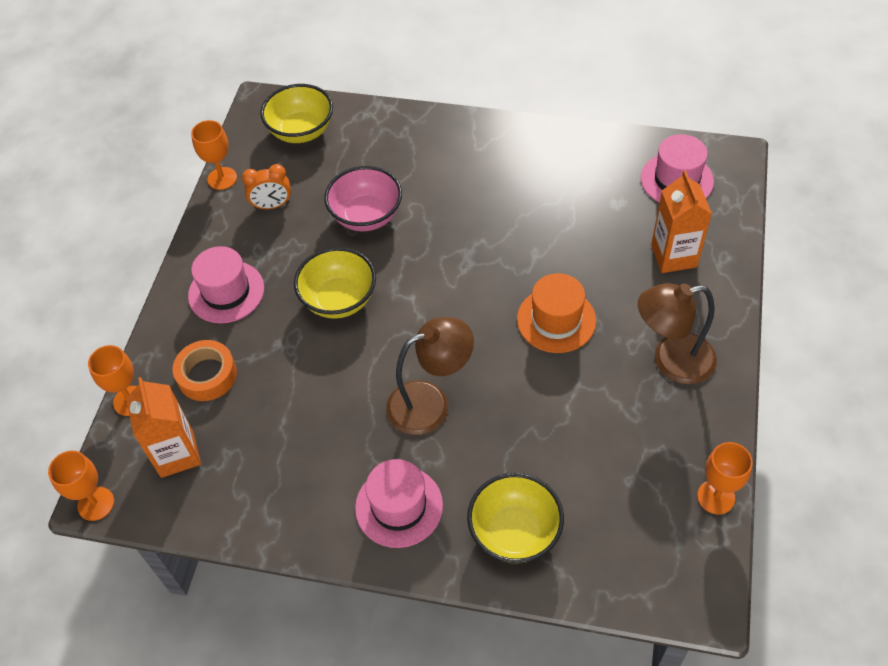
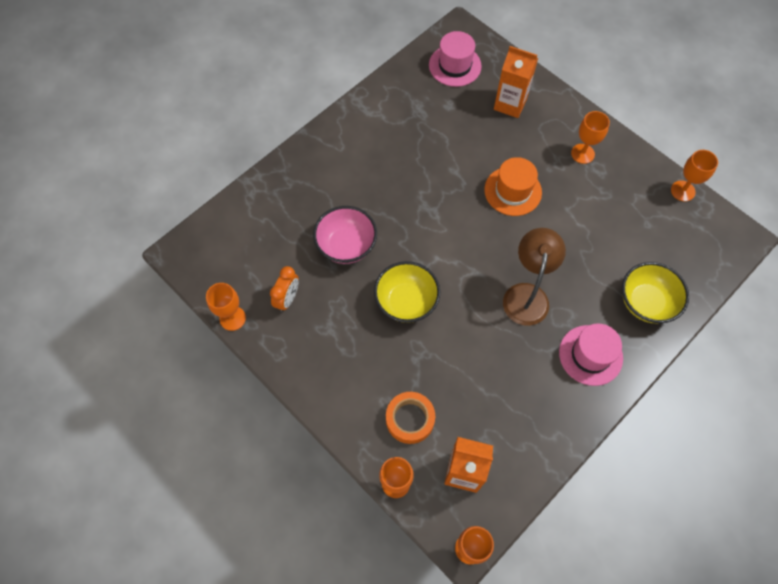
camera: 60 degrees left, 10 degrees up
(226, 292) = (344, 370): pink hat -> none
(301, 131) = (231, 242): yellow bowl -> none
(671, 361) = (582, 153): brown lamp -> orange goblet

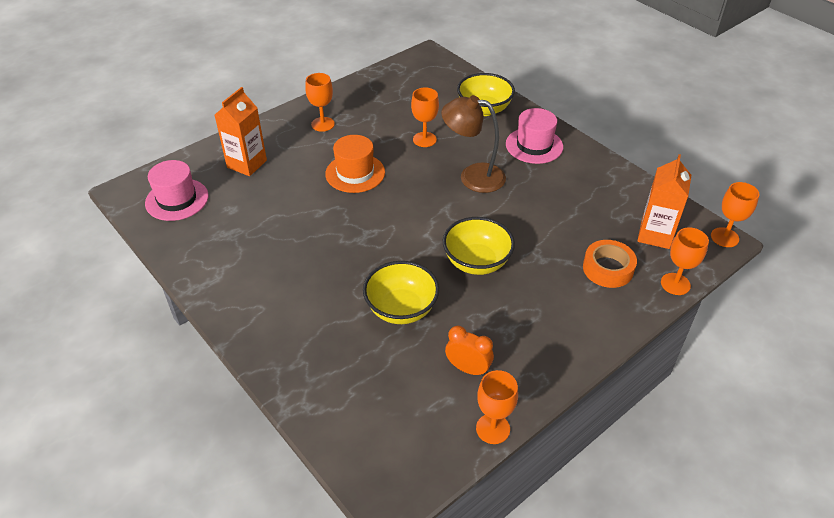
camera: 85 degrees left, 20 degrees down
(346, 246) = (401, 309): pink bowl -> yellow bowl
(683, 191) = (377, 75): orange goblet -> orange goblet (424, 139)

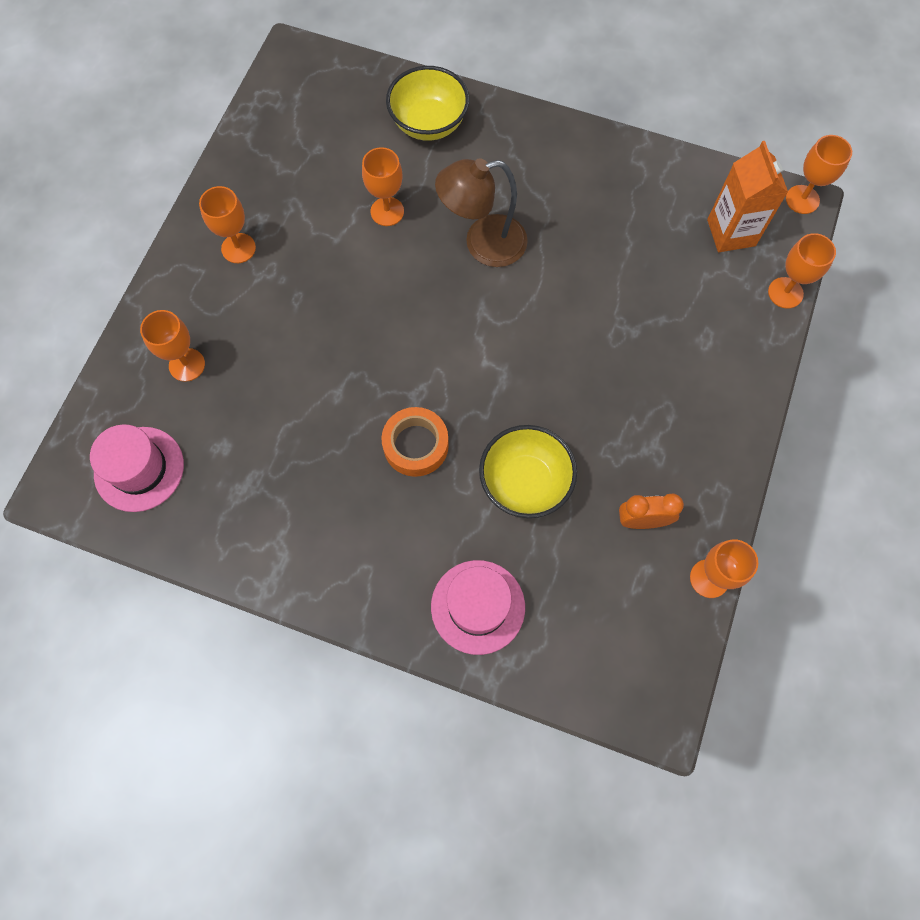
camera: 30 degrees left, 25 degrees up
(247, 164) = (187, 365): orange carton -> orange goblet
(355, 173) = (337, 310): orange hat -> none
(476, 262) = (565, 373): yellow bowl -> none
(534, 145) = (525, 157): pink hat -> pink hat (478, 607)
(608, 269) = (708, 308): orange tape -> orange tape (416, 445)

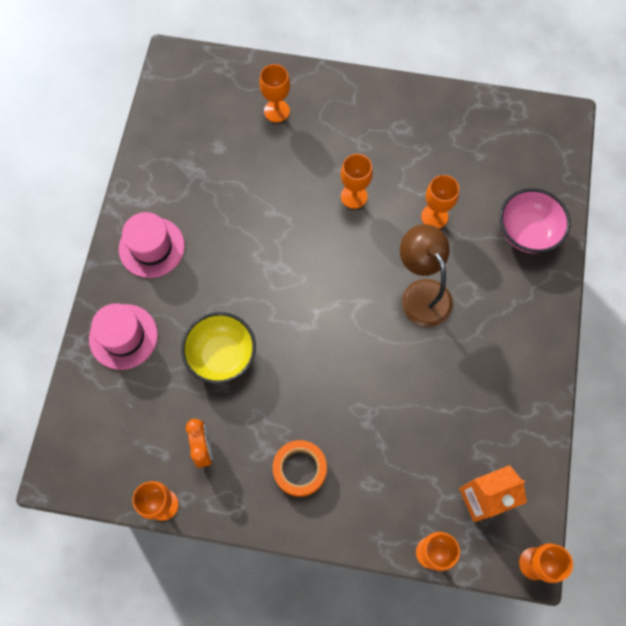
camera: 80 degrees right, 0 degrees up
(139, 469) = (195, 102): pink hat -> pink hat (151, 247)
(238, 248) = (377, 121): orange goblet -> orange goblet (354, 196)
(416, 445) = (239, 273): orange tape -> orange tape (300, 469)
(428, 123) = (527, 232): yellow bowl -> pink bowl

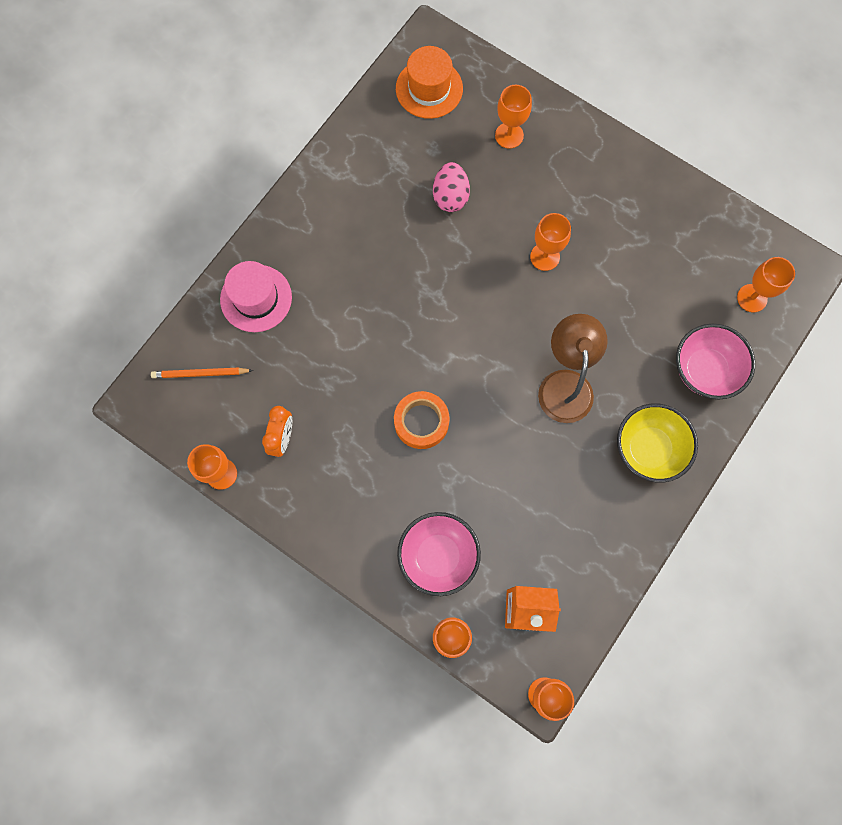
camera: 25 degrees right, 5 degrees up
(103, 424) = (200, 374): none -> orange pencil
(151, 247) = (322, 222): pink hat -> none
(191, 100) = (429, 88): none -> orange hat
(222, 355) = (340, 358): yellow bowl -> yellow bowl (649, 449)
(252, 180) = (450, 196): none -> pink egg
(300, 469) = (363, 500): orange tape -> orange tape (421, 422)
(387, 487) = (438, 556): none -> pink bowl
(434, 216) = (617, 312): orange goblet -> orange goblet (752, 298)

